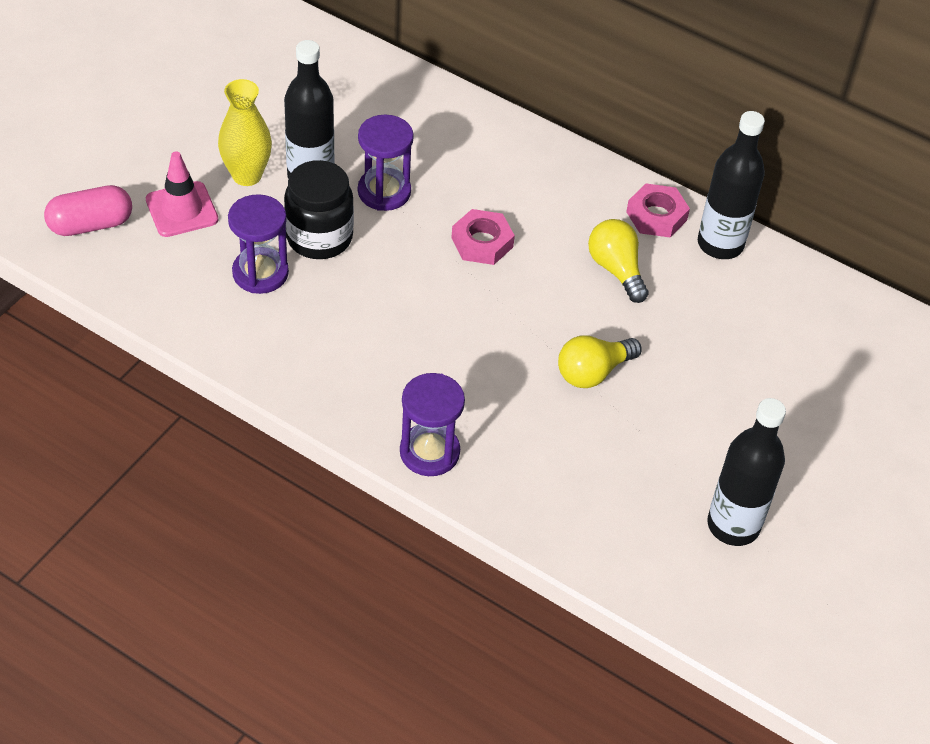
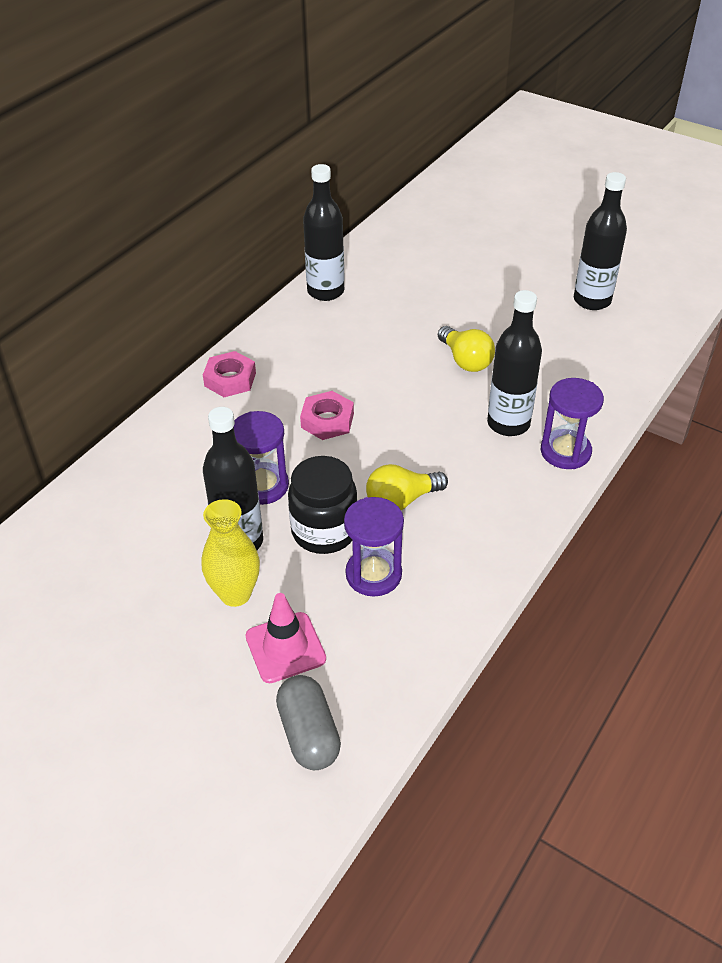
camera: 85 degrees left, 5 degrees down
(91, 225) = (308, 734): pink capsule -> grey capsule
(478, 403) = (508, 423): none -> black bottle
(616, 269) = (355, 345): yellow light bulb -> yellow light bulb (401, 500)
(656, 216) = (295, 321): pink nut -> pink nut (230, 379)

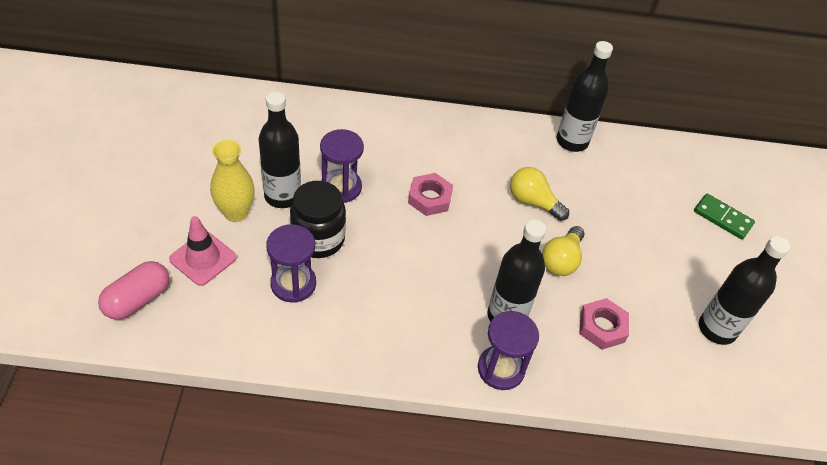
camera: 55 degrees right, 5 degrees up
(230, 379) = (433, 127): pink nut -> pink nut (602, 327)
(308, 734) = (137, 299): grey capsule -> pink capsule
(401, 500) = (375, 274): yellow light bulb -> yellow light bulb (533, 202)
(479, 243) = (722, 218): none -> green domino

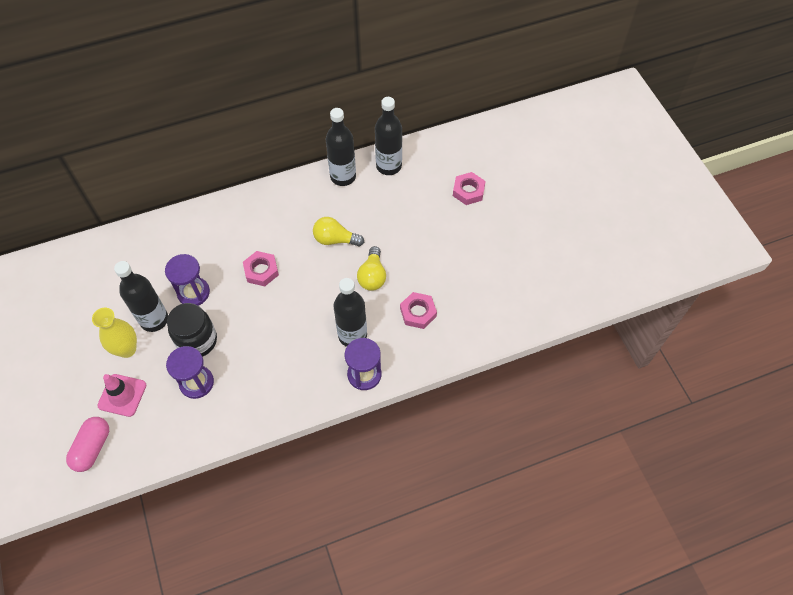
camera: 20 degrees left, 10 degrees up
(717, 329) = (491, 278): black bottle -> black bottle (389, 166)
(722, 218) = (468, 191): green domino -> pink nut

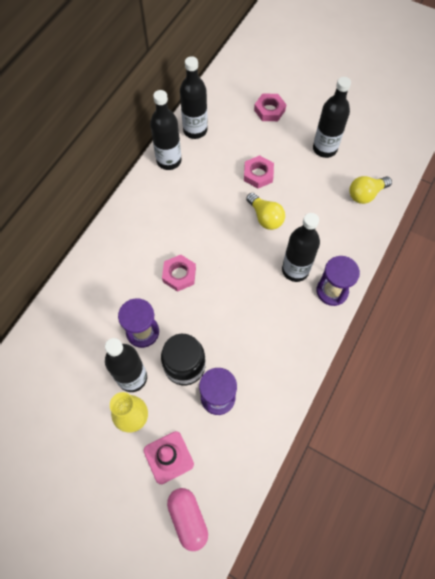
camera: 40 degrees left, 5 degrees up
(335, 239) = (211, 211): yellow light bulb -> yellow light bulb (366, 194)
(418, 312) = (323, 219): pink nut -> pink nut (258, 174)
(482, 256) = (324, 149): none -> black bottle

